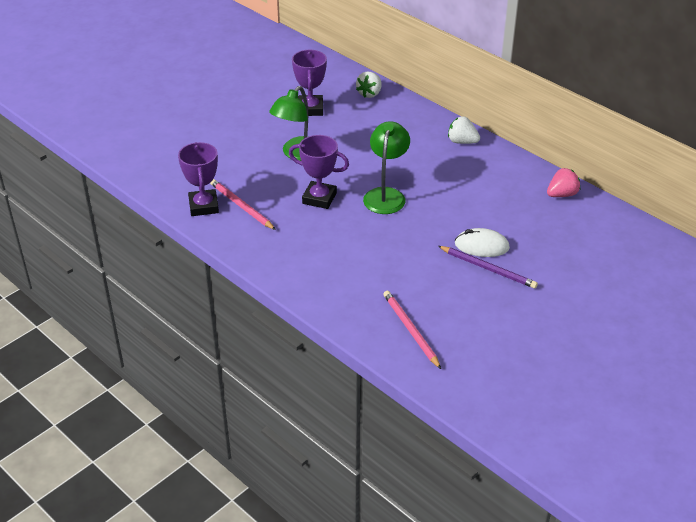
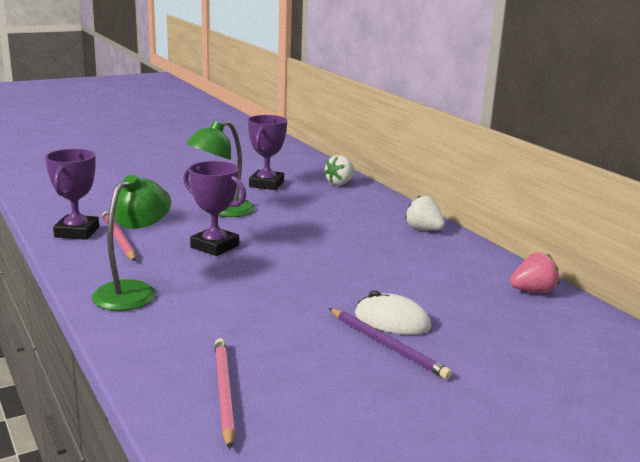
camera: 15 degrees right, 20 degrees down
(386, 195) = (298, 256): green lamp -> green lamp (133, 291)

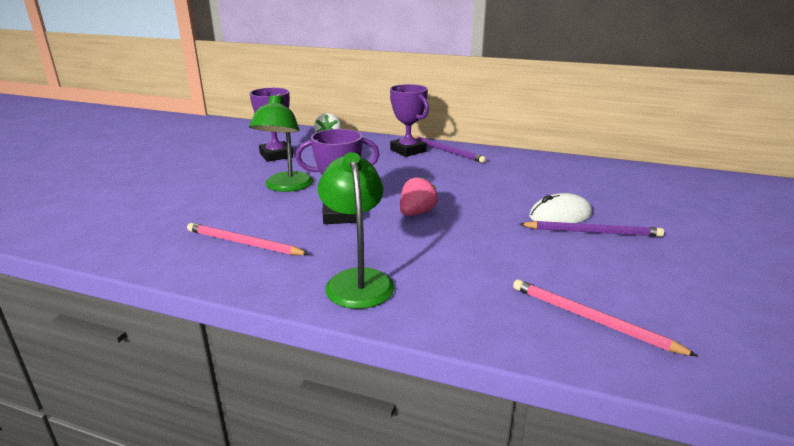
camera: 40 degrees left, 5 degrees up
(77, 232) = (188, 254): purple trophy -> purple trophy (408, 150)
(423, 229) = (446, 151): white strawberry -> purple pencil
(533, 291) = (577, 166): pink strawberry -> pink strawberry (416, 213)

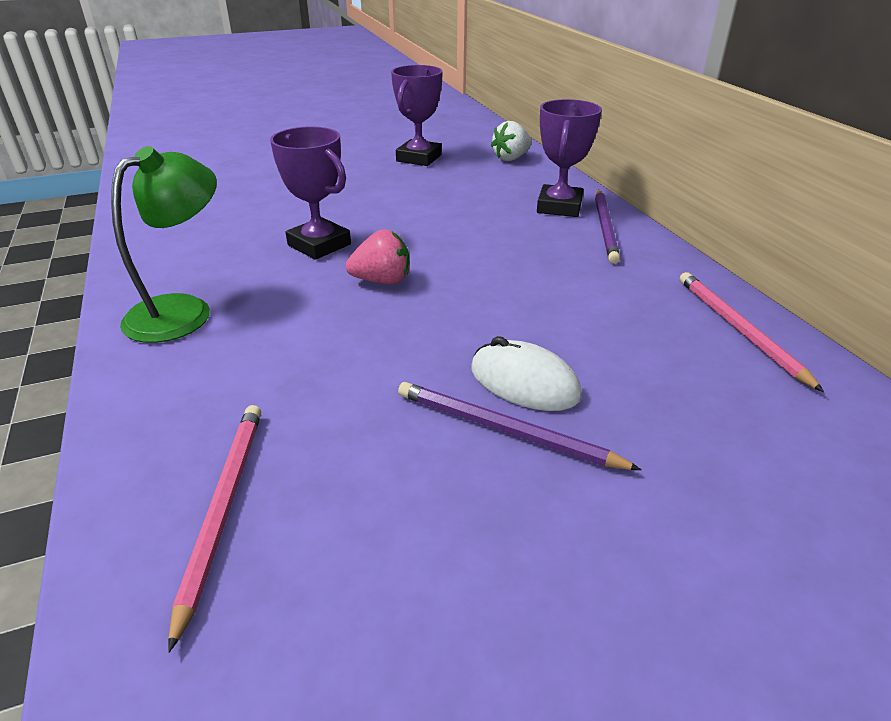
camera: 50 degrees right, 10 degrees up
(243, 243) = (205, 229): pink pencil -> pink pencil (739, 329)
(286, 187) = (350, 194): green lamp -> none
(592, 232) = (505, 430): purple pencil -> purple pencil turned 150 degrees clockwise

